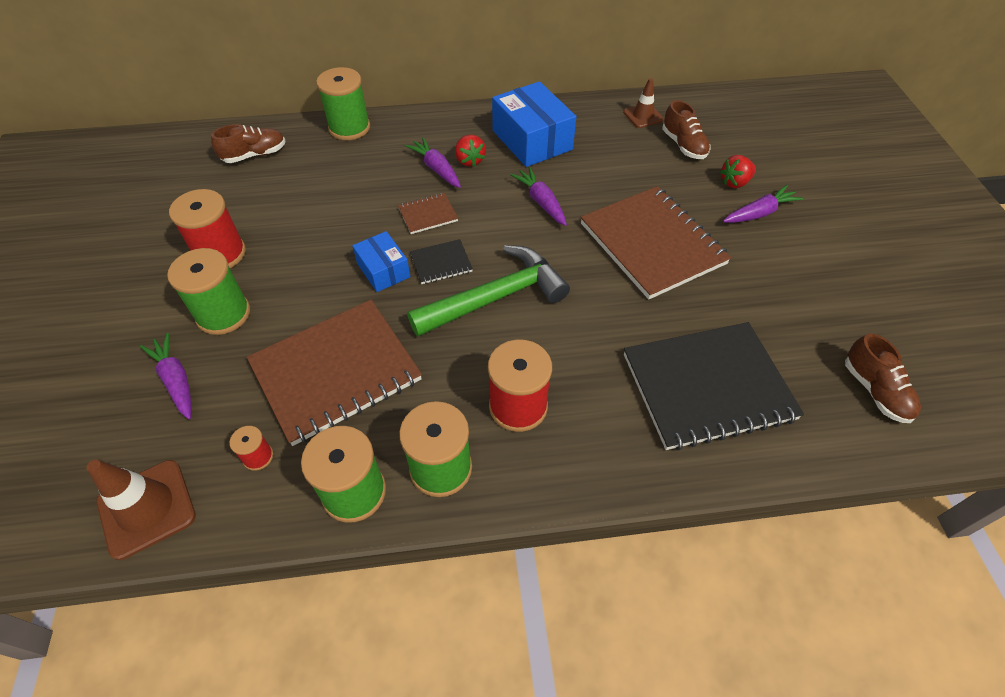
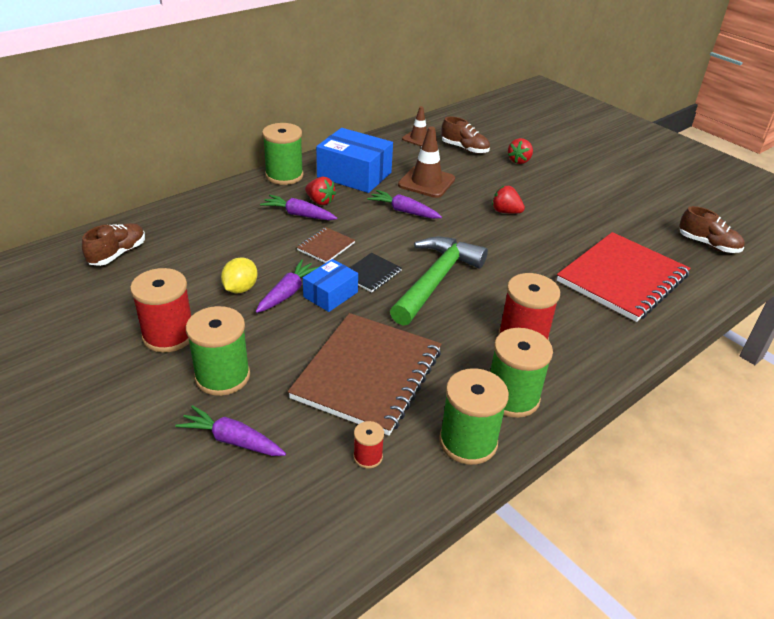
camera: 35 degrees left, 15 degrees down
(147, 508) = (312, 538): brown traffic cone -> brown traffic cone (426, 182)
(315, 230) = (240, 288): none -> yellow lemon
(349, 128) = (189, 208): green spool -> green spool (284, 175)
(383, 270) = (330, 294): blue box -> blue box turned 75 degrees counterclockwise
(652, 244) = (505, 212): brown notebook -> red strawberry
(707, 387) = (622, 278): black notebook -> red notebook
(759, 213) = (551, 173): purple carrot -> purple carrot (288, 292)

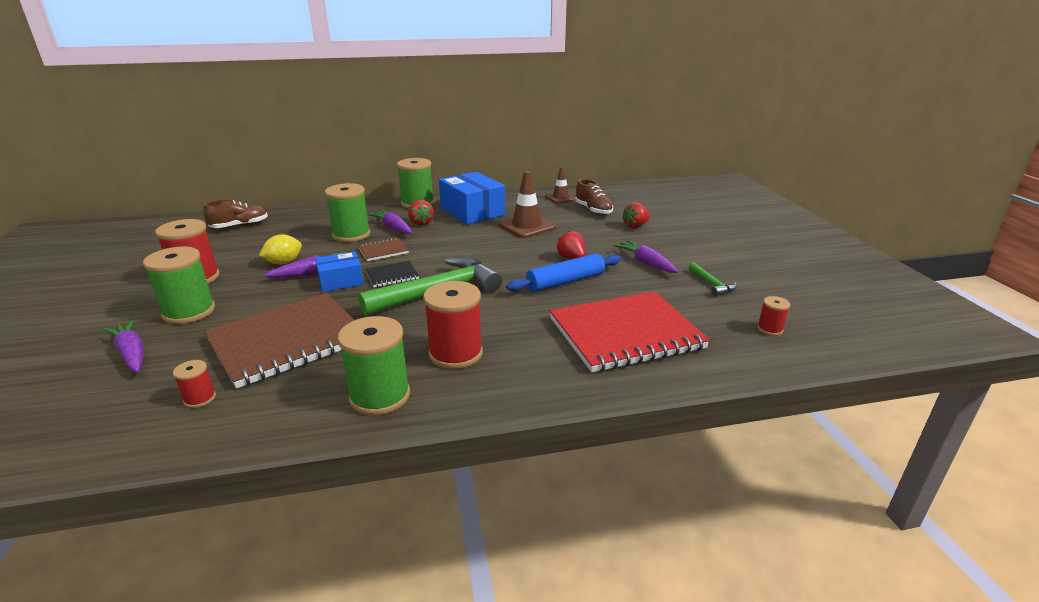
camera: 30 degrees right, 10 degrees down
(403, 211) = (479, 241): purple carrot -> purple carrot (645, 263)
(468, 442) = (292, 417): green spool -> green spool (351, 235)
(527, 239) = (565, 282): none -> blue rolling pin
(634, 212) = (712, 284): none -> green hammer
(708, 244) = (770, 329): brown shoe -> red spool

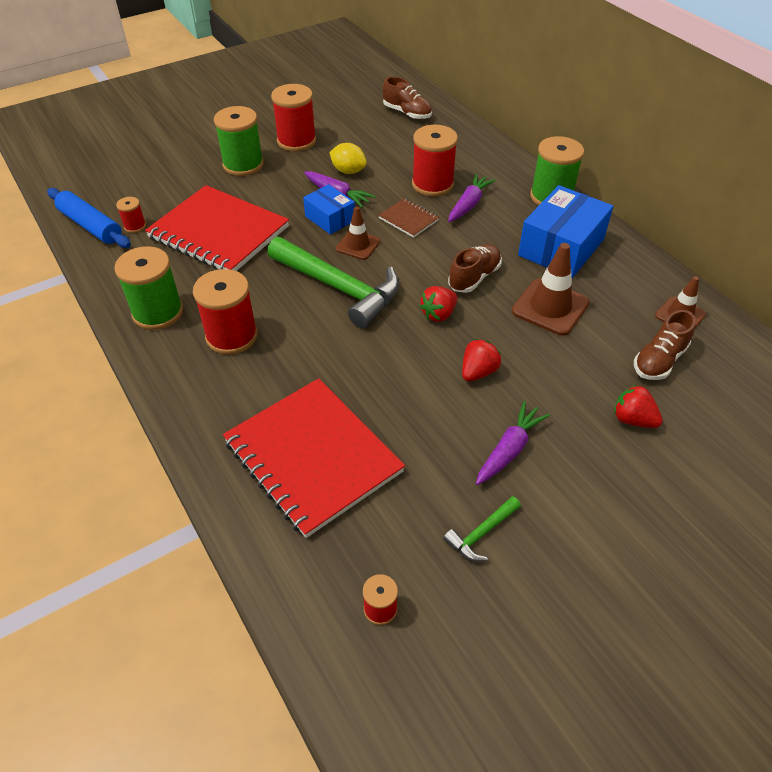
camera: 70 degrees right, 20 degrees up
(131, 353) = (179, 169): purple carrot -> none
(287, 341) = (219, 232): brown notebook -> red notebook
(351, 235) = (432, 184): green spool -> red spool
(392, 275) = (358, 245): black notebook -> brown traffic cone
(421, 223) = (496, 219): red strawberry -> red strawberry (438, 314)
(476, 242) = (474, 277): none -> brown shoe
(565, 282) = (411, 380): blue rolling pin -> blue rolling pin (91, 226)

